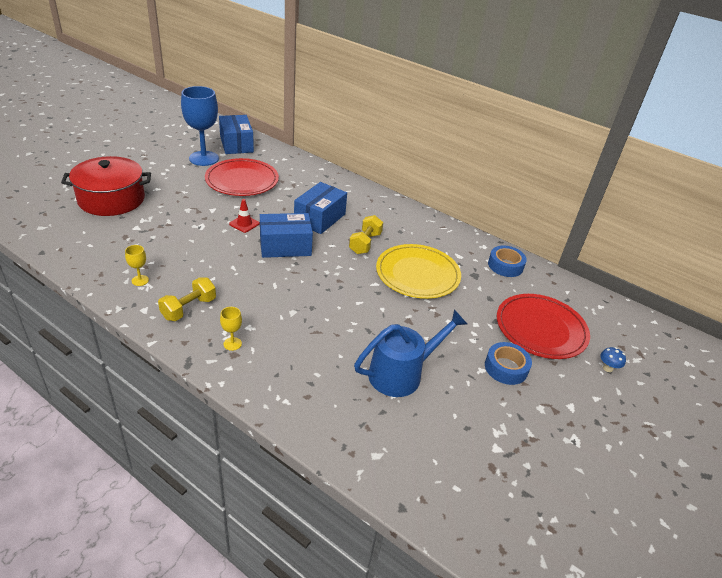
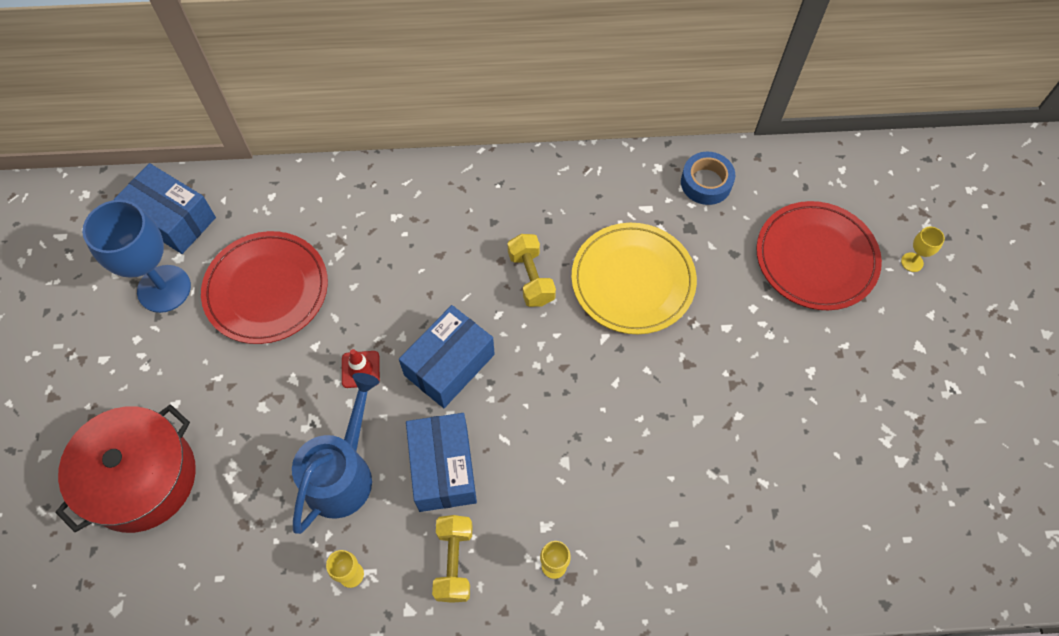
camera: 35 degrees left, 25 degrees up
(320, 218) = (437, 278): blue box -> blue box (443, 468)
(401, 374) = (747, 447): blue watering can -> blue watering can (342, 473)
(506, 368) = (829, 347): blue tape -> none
(607, 368) = (912, 262): blue mushroom -> yellow goblet

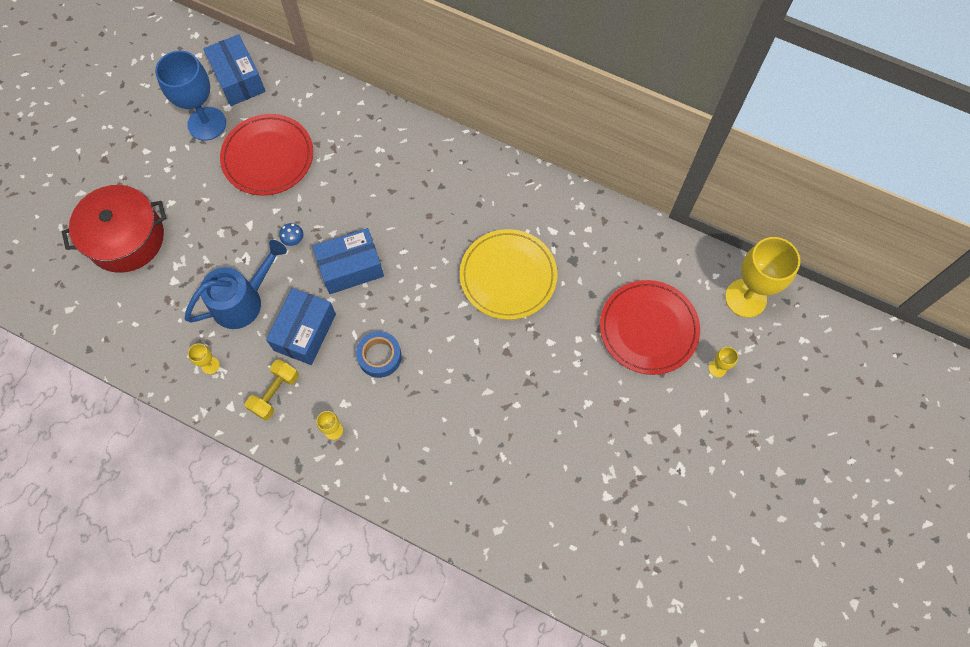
camera: 30 degrees right, 5 degrees up
(360, 369) = (294, 240): red traffic cone -> blue mushroom
(531, 278) = (441, 238): yellow dumbbell -> none
(706, 183) = (607, 234): blue tape -> blue tape (379, 356)
(887, 176) = (745, 298): none -> yellow goblet

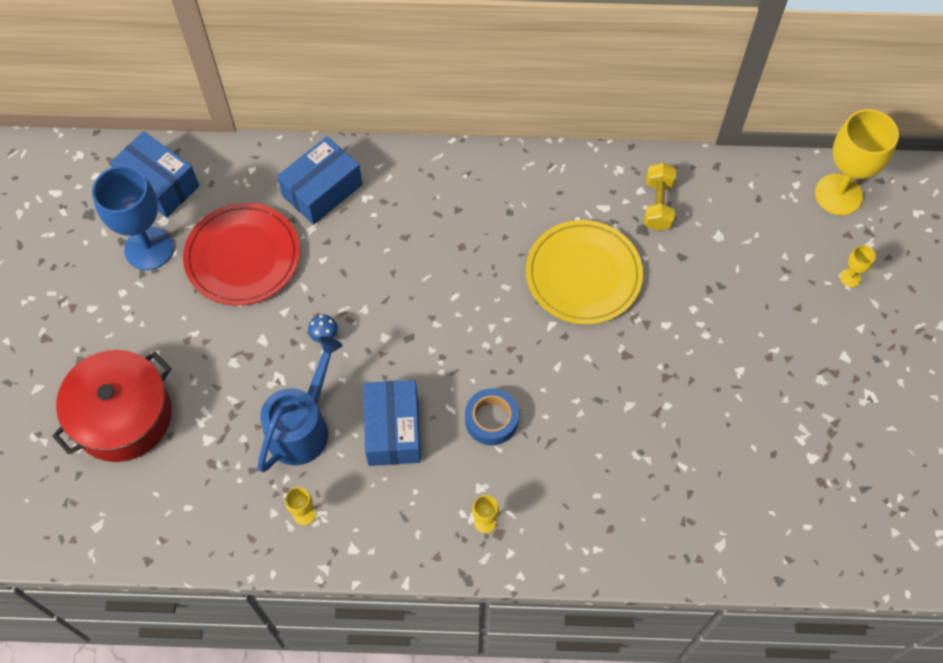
camera: 25 degrees left, 5 degrees down
(275, 393) = (396, 511): yellow dumbbell -> yellow dumbbell (657, 205)
(351, 268) = (406, 338): blue box -> blue box (322, 190)
(648, 328) = (759, 267): red plate -> none

